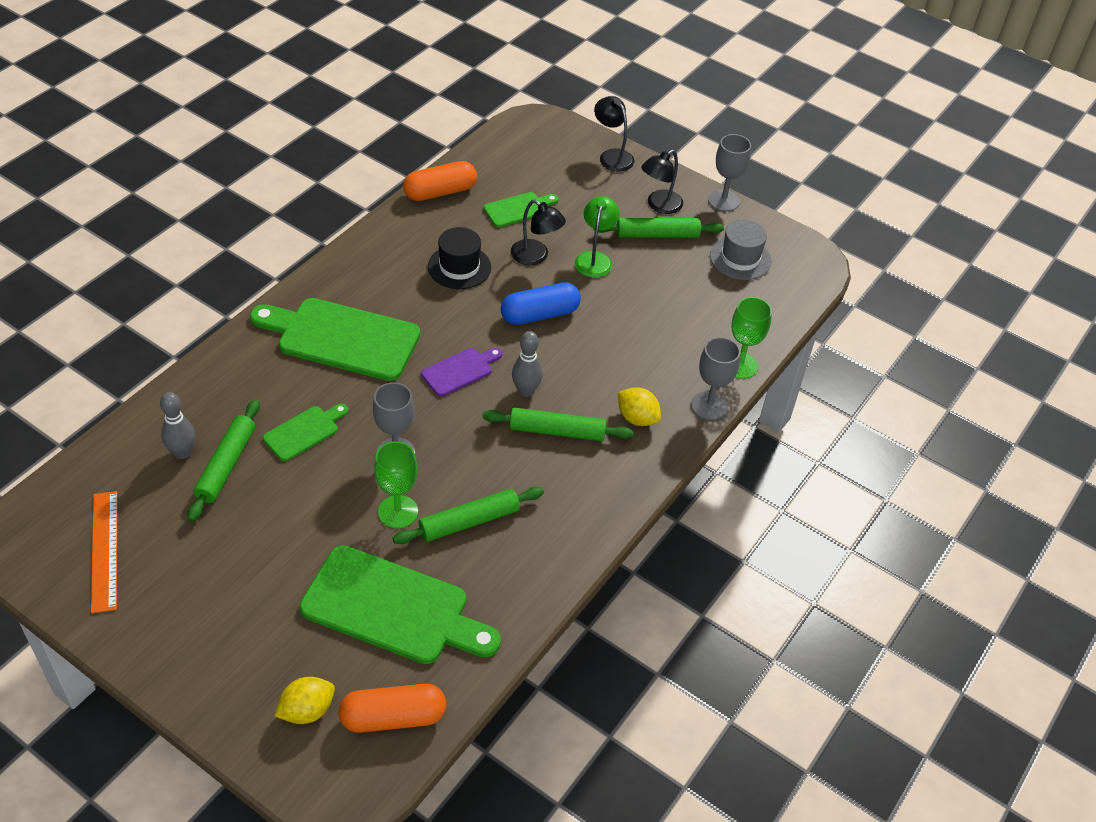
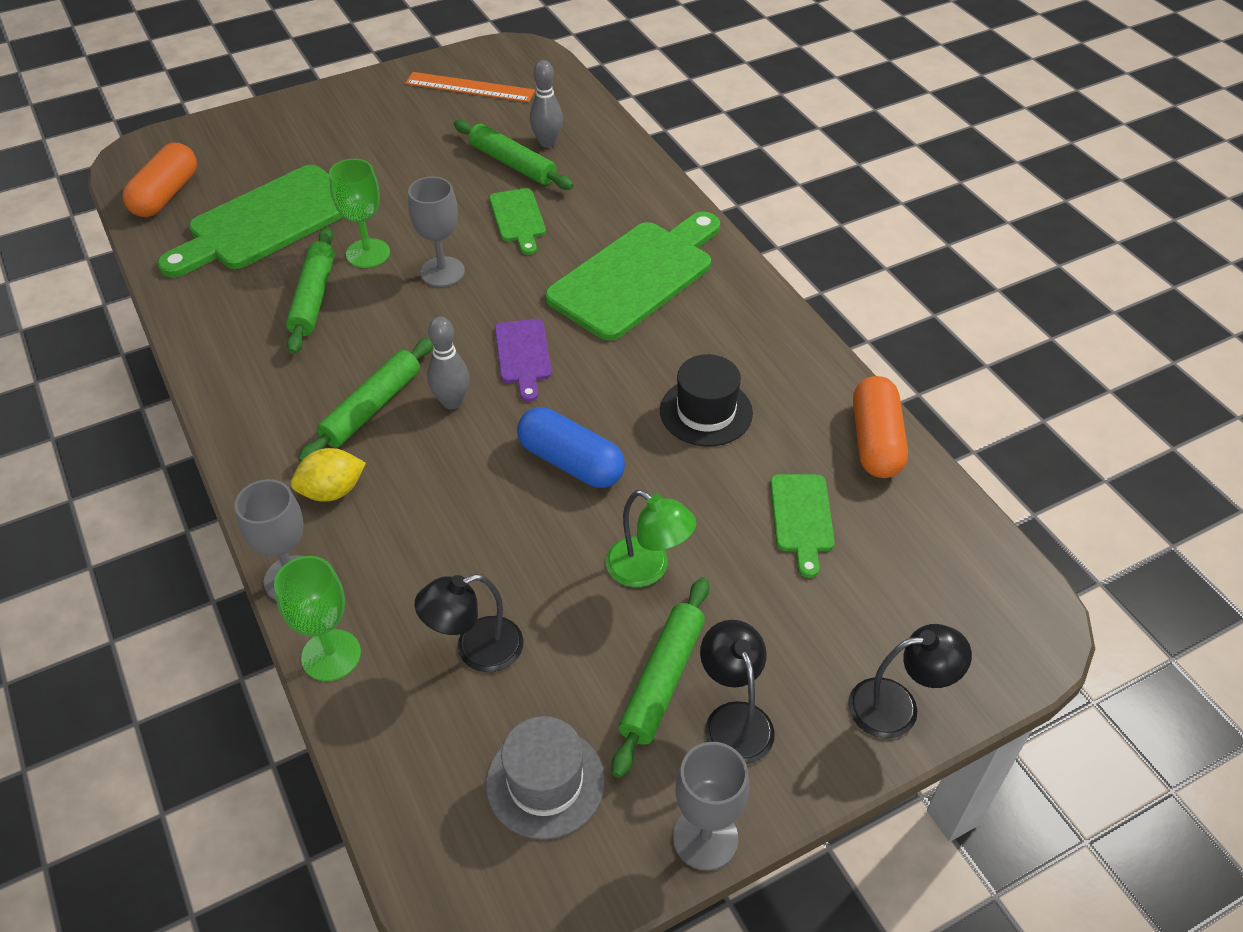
camera: 120 degrees right, 0 degrees up
(307, 710) = (220, 154): yellow lemon -> none
(536, 257) = (687, 500): black lamp -> black lamp (476, 649)
(540, 314) = (571, 462): blue capsule -> blue capsule turned 60 degrees counterclockwise

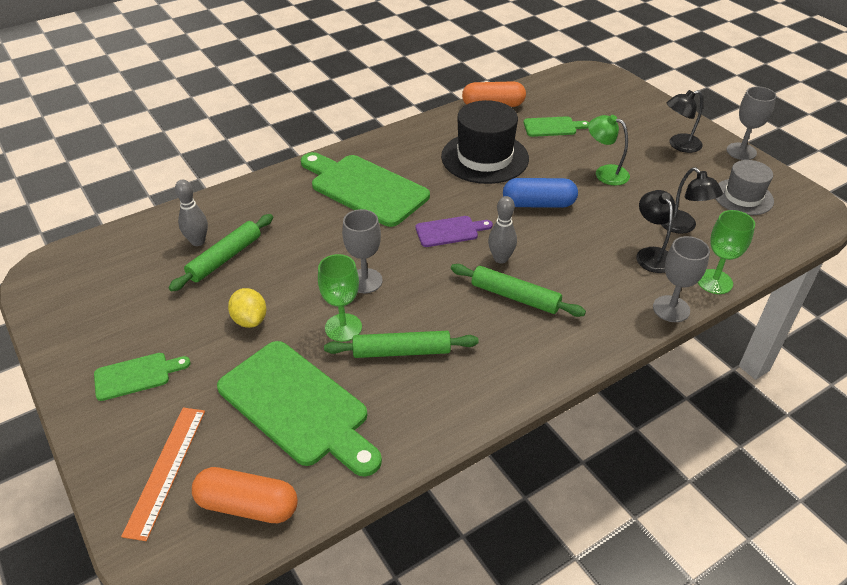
camera: 95 degrees left, 5 degrees down
(332, 491) = (595, 303): yellow lemon -> yellow lemon (250, 320)
(470, 87) = (97, 297): orange ruler -> orange ruler (166, 470)
(518, 218) = (299, 248): green cutting board -> green cutting board (136, 375)
(571, 462) = (538, 204): blue capsule -> blue capsule turned 60 degrees clockwise
(648, 569) = (605, 173): green lamp -> green lamp turned 90 degrees counterclockwise
(662, 680) = (669, 165): green rolling pin -> none
(706, 412) = (485, 157): black hat -> black hat, size x1.60
(897, 706) = (649, 104): black lamp -> black lamp (651, 254)

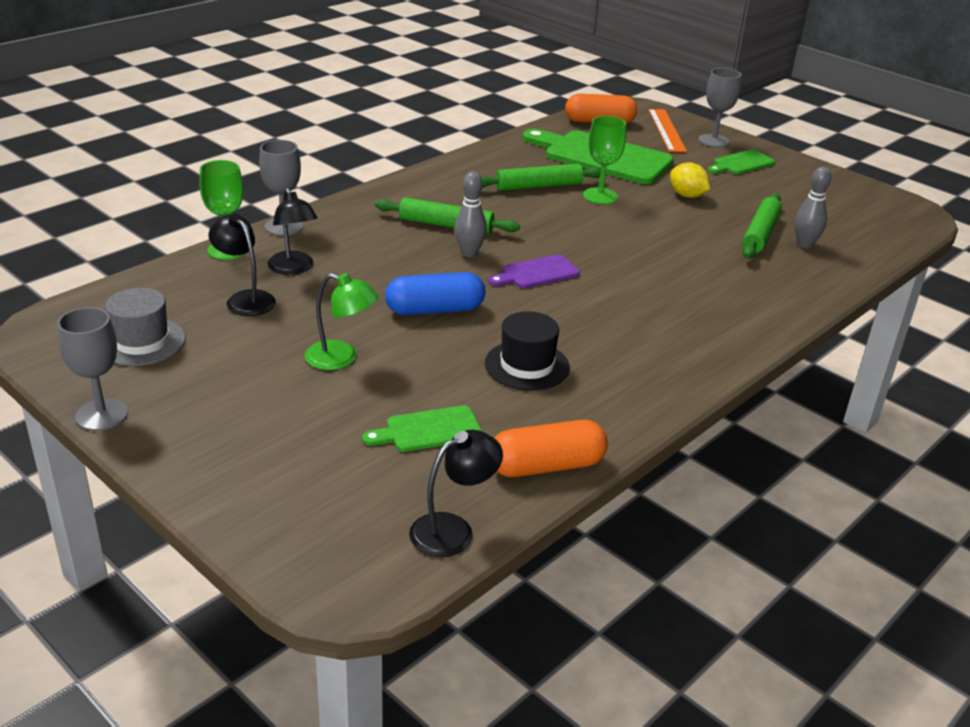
camera: 165 degrees right, 10 degrees down
(365, 188) = (669, 310): green cutting board -> none
(365, 281) = (603, 226): grey goblet -> grey goblet (713, 141)
(485, 157) = (527, 365): black hat -> black hat, size x0.62
(679, 145) = (208, 416): black lamp -> black lamp (453, 530)

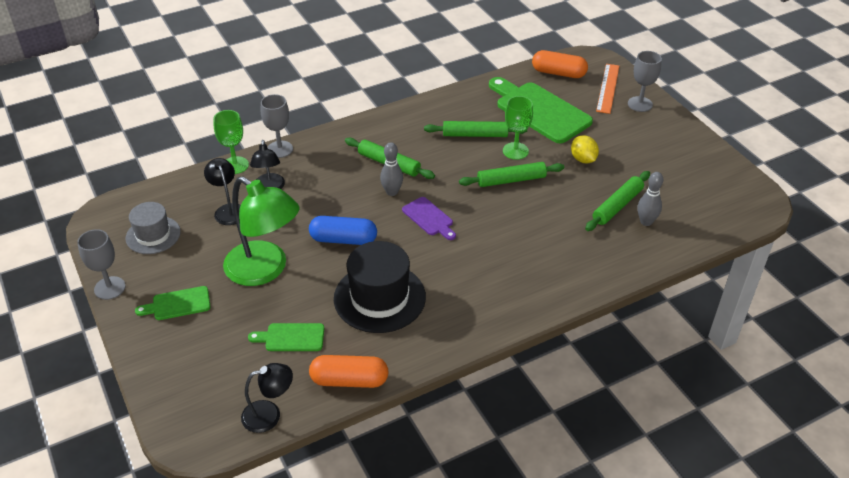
camera: 20 degrees right, 10 degrees up
(341, 358) = (265, 270): green lamp -> green lamp, size x1.87
(527, 365) = (379, 297): black hat -> black hat, size x1.60
(537, 273) = (429, 218): purple cutting board -> purple cutting board turned 120 degrees counterclockwise
(615, 224) = (511, 180): none -> green rolling pin
(741, 163) = (648, 131): green cutting board -> green cutting board (178, 304)

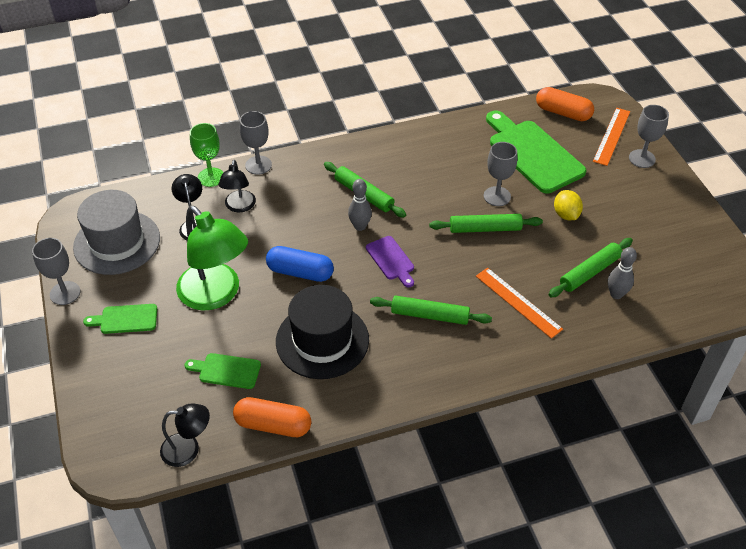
camera: 10 degrees right, 5 degrees up
(153, 235) = (117, 242): grey hat -> grey hat, size x1.60
(475, 135) = (459, 173): green rolling pin -> green rolling pin (430, 315)
(515, 151) = (497, 196): green goblet -> grey goblet
(558, 240) = (518, 302): none -> orange ruler

